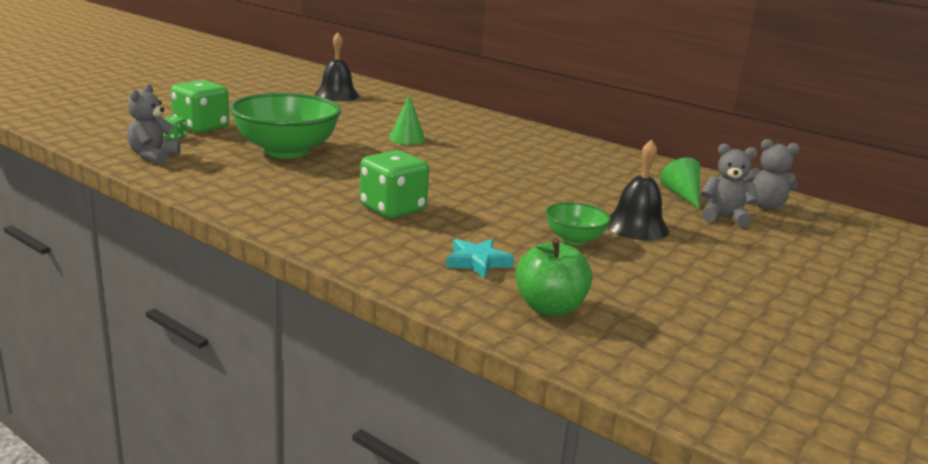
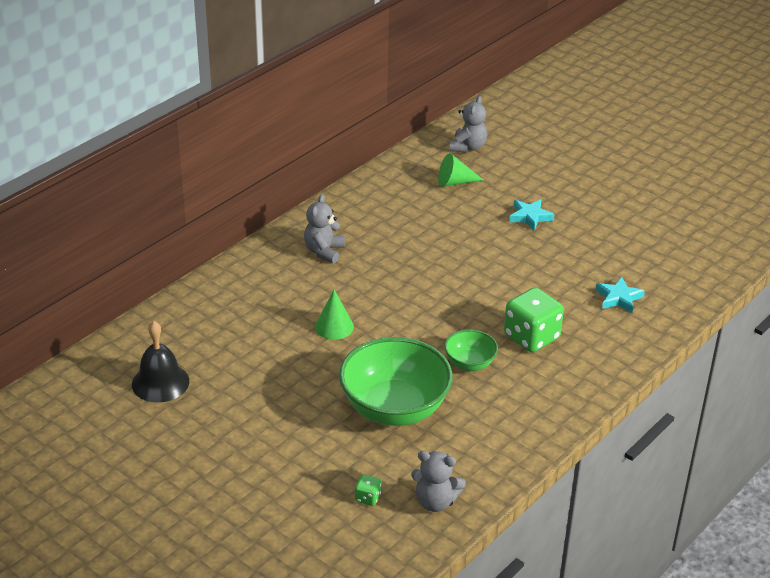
camera: 85 degrees left, 15 degrees up
(201, 127) = (324, 482): green dice -> none
(549, 308) = (676, 273): green apple -> none
(574, 239) = (564, 249): green bowl -> green bowl (469, 363)
(636, 226) = (530, 217): black bell -> turquoise star
(723, 217) = (498, 172): grey teddy bear -> grey teddy bear (324, 251)

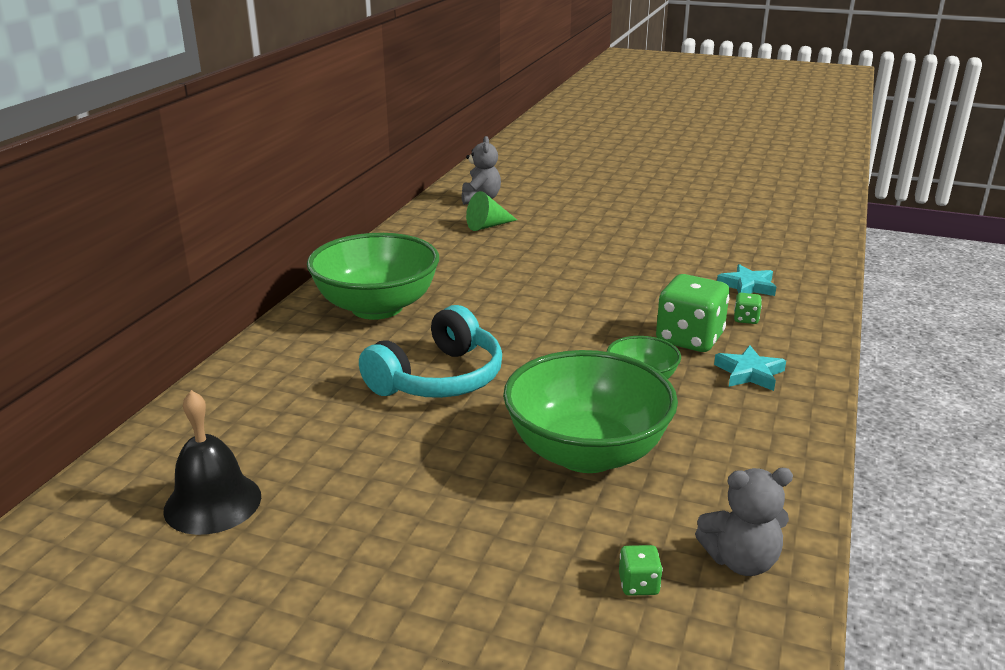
camera: 20 degrees left, 10 degrees down
(324, 251) = (377, 307): grey teddy bear -> green bowl
(334, 326) = (438, 378): green cone -> turquoise headphones
(530, 217) = (591, 239): turquoise star -> turquoise star (749, 373)
(589, 330) = (746, 319): none -> green dice

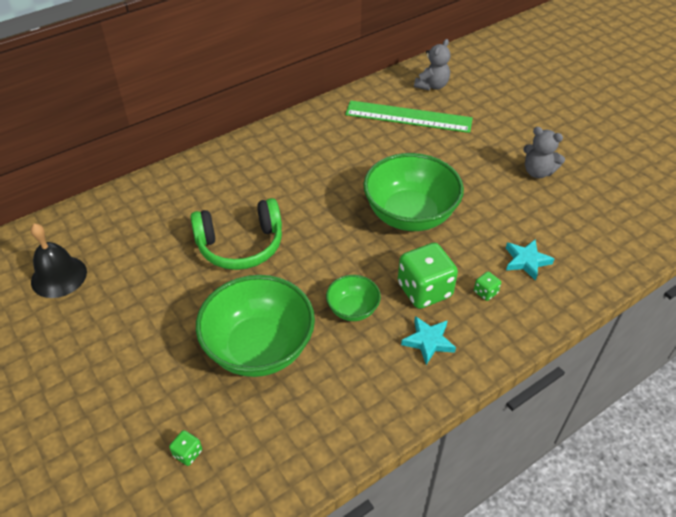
camera: 35 degrees right, 20 degrees up
(377, 307) = (265, 167): green bowl -> green bowl (410, 215)
(438, 378) = (240, 245): turquoise headphones -> green headphones
(488, 226) = (408, 117): green cone -> green ruler
(741, 561) = (254, 474): grey teddy bear -> grey teddy bear (537, 172)

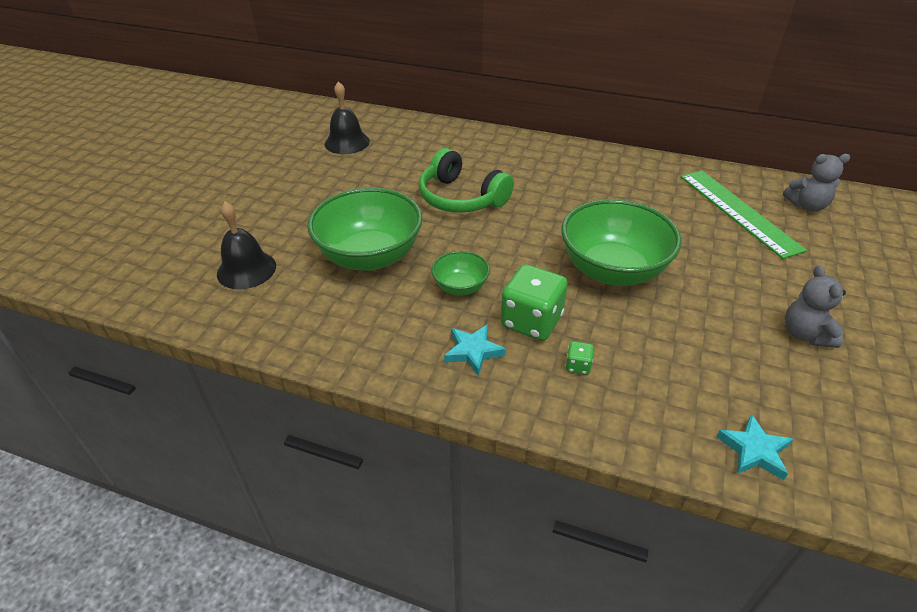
camera: 55 degrees right, 5 degrees down
(187, 453) = (246, 269): green dice -> black bell
(526, 261) = (659, 380): turquoise star -> turquoise star (754, 451)

